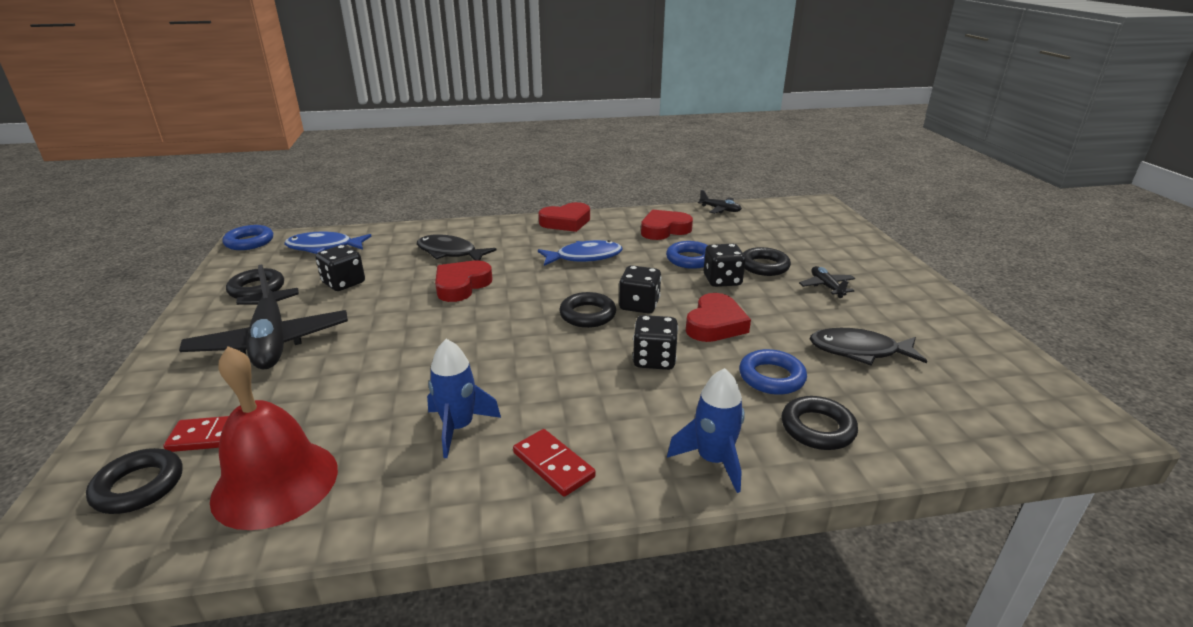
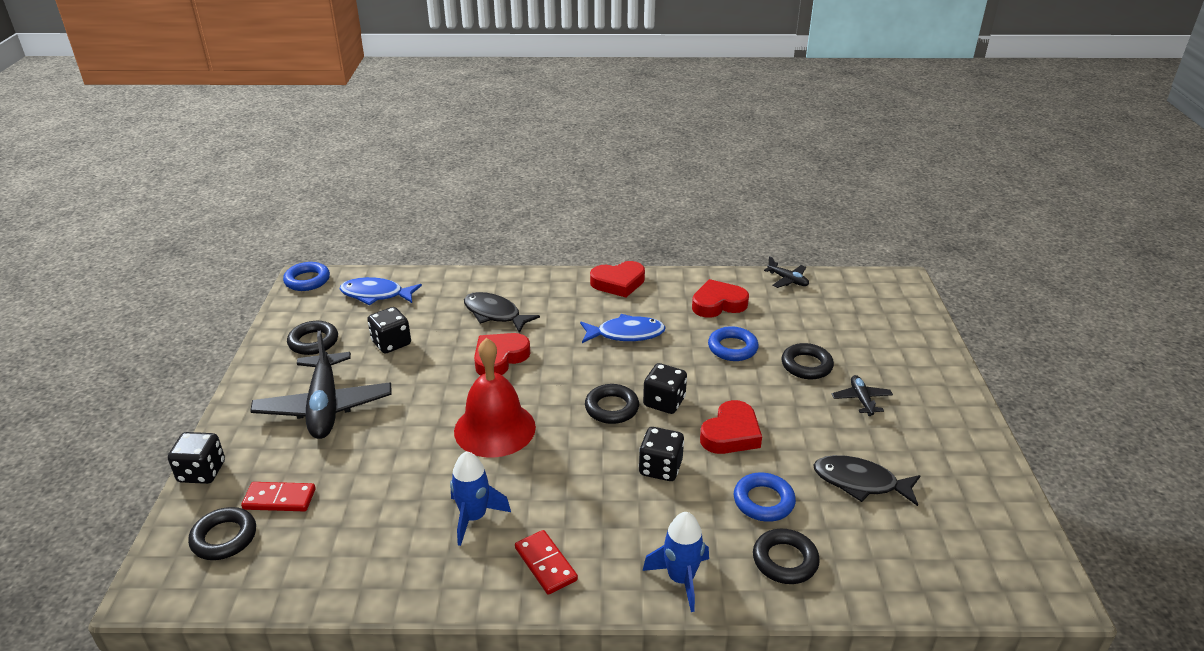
camera: 10 degrees right, 5 degrees up
(275, 483) = (325, 549): red bell -> red bell (494, 429)
(722, 280) = (756, 379): black dice -> black dice (202, 472)

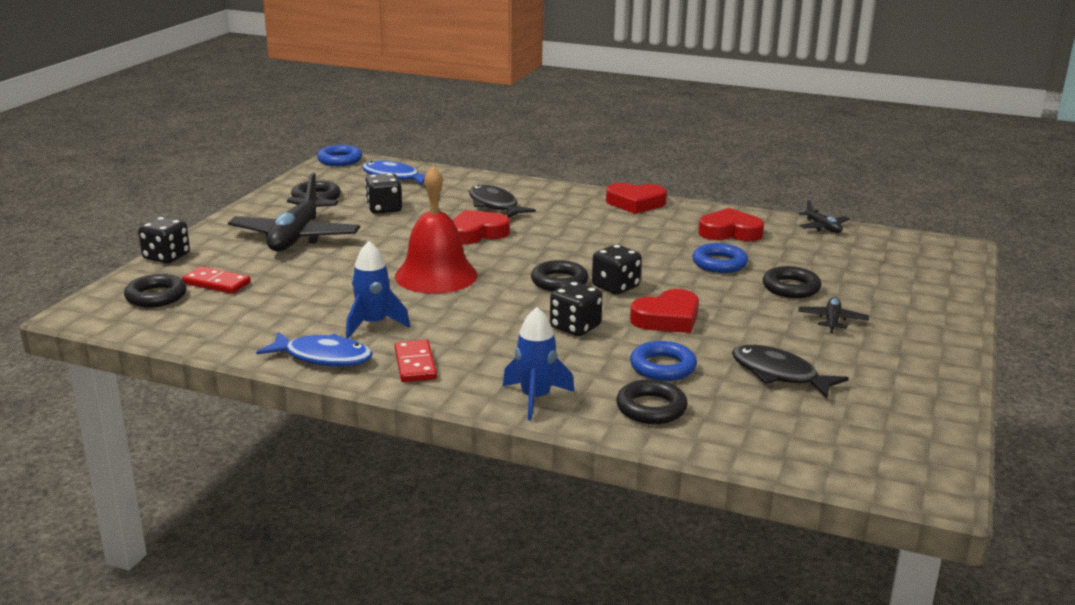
camera: 20 degrees right, 10 degrees down
(626, 334) = (614, 237): blue fish -> blue fish (323, 357)

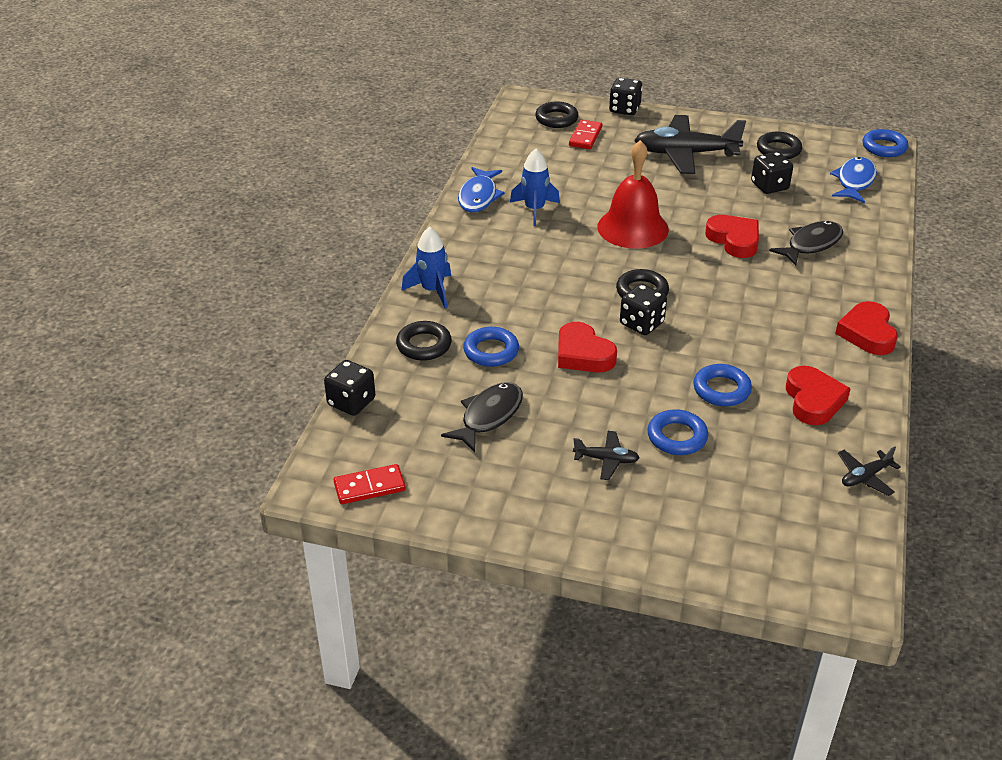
camera: 85 degrees right, 15 degrees up
(415, 364) = (475, 234): red domino -> red domino (369, 487)
(575, 327) = (553, 304): black dice -> black dice (351, 402)
(791, 288) = (677, 437): black ring -> blue ring

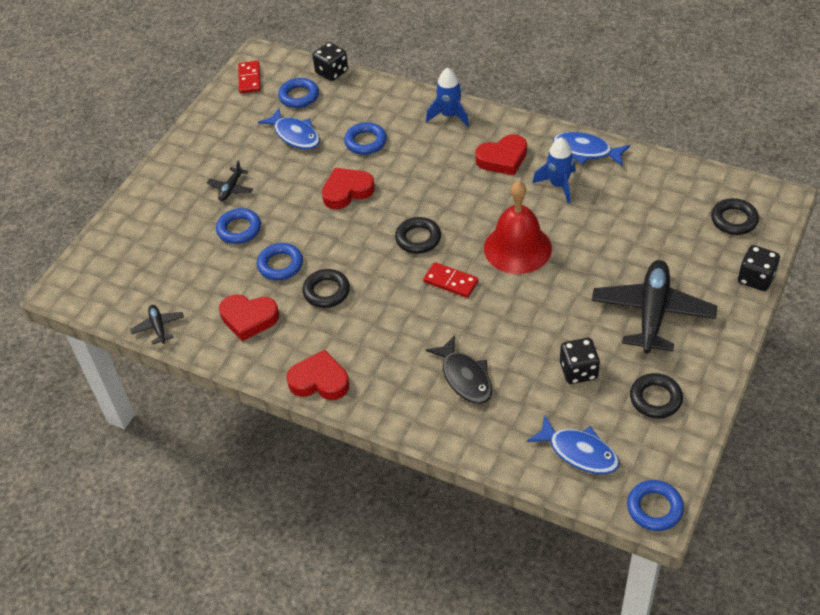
camera: 105 degrees right, 10 degrees up
(406, 426) = (299, 96): none -> blue ring
(424, 345) = (383, 108): black ring -> black ring (326, 291)
(489, 416) = (295, 135): black fish -> blue fish
(585, 137) = (694, 237): red domino -> red domino (451, 281)
(641, 324) = (375, 231): black dice -> none
(734, 240) = (484, 318): red heart -> red heart (502, 159)

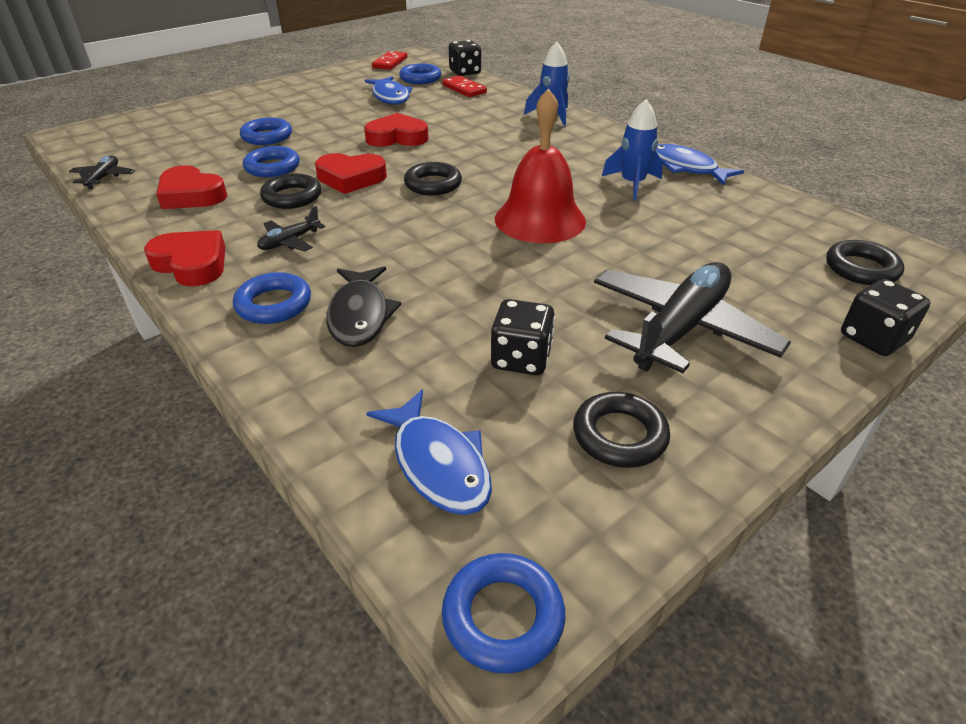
camera: 20 degrees right, 10 degrees down
(231, 188) = (294, 113): black plane -> black plane (290, 241)
(365, 142) = (451, 113): blue ring -> blue ring (274, 304)
(451, 281) = (434, 225): red domino -> red domino (464, 89)
(502, 159) = (582, 152): red heart -> red heart (351, 178)

